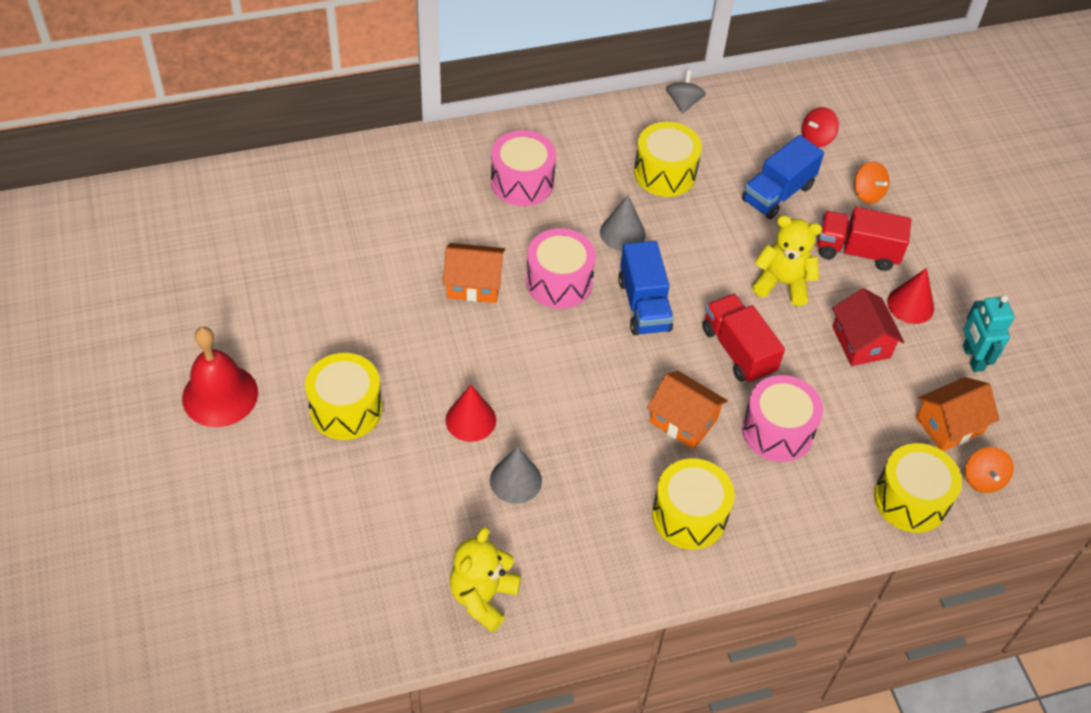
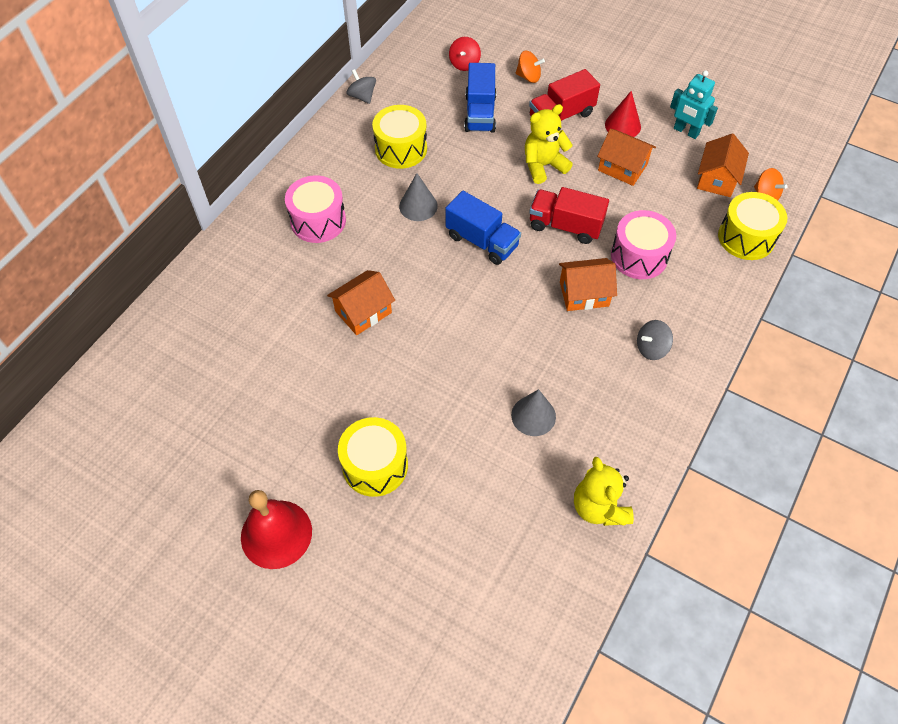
camera: 40 degrees left, 5 degrees up
(470, 420) = (462, 401): red cone -> none
(559, 282) = (415, 267): pink drum -> none
(689, 515) = (651, 348): yellow drum -> grey spinning top
(861, 342) = (622, 167): red house -> orange house

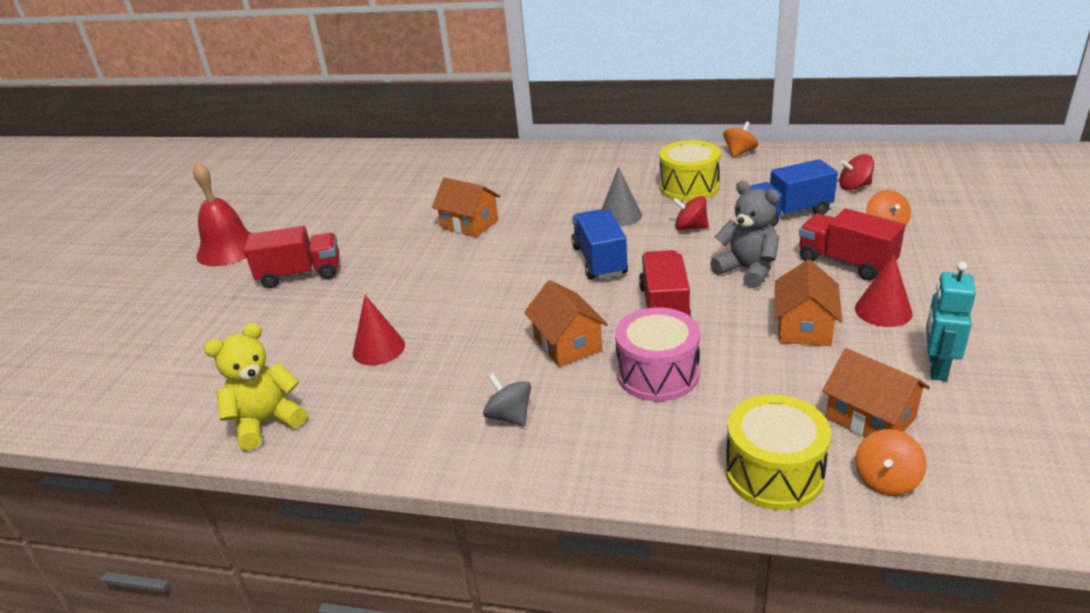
camera: 75 degrees right, 25 degrees down
(318, 221) = (563, 177): pink drum -> none
(362, 96) = (739, 152): grey spinning top -> orange spinning top
(375, 465) = (300, 274): yellow drum -> red truck
(465, 172) = (690, 227): none -> red spinning top
(482, 241) = (599, 260): blue truck -> blue truck turned 150 degrees clockwise
(533, 416) = (378, 348): grey cone -> red cone
(543, 166) = (747, 270): yellow teddy bear -> grey teddy bear
(717, 179) = (870, 418): orange house -> orange house turned 45 degrees clockwise

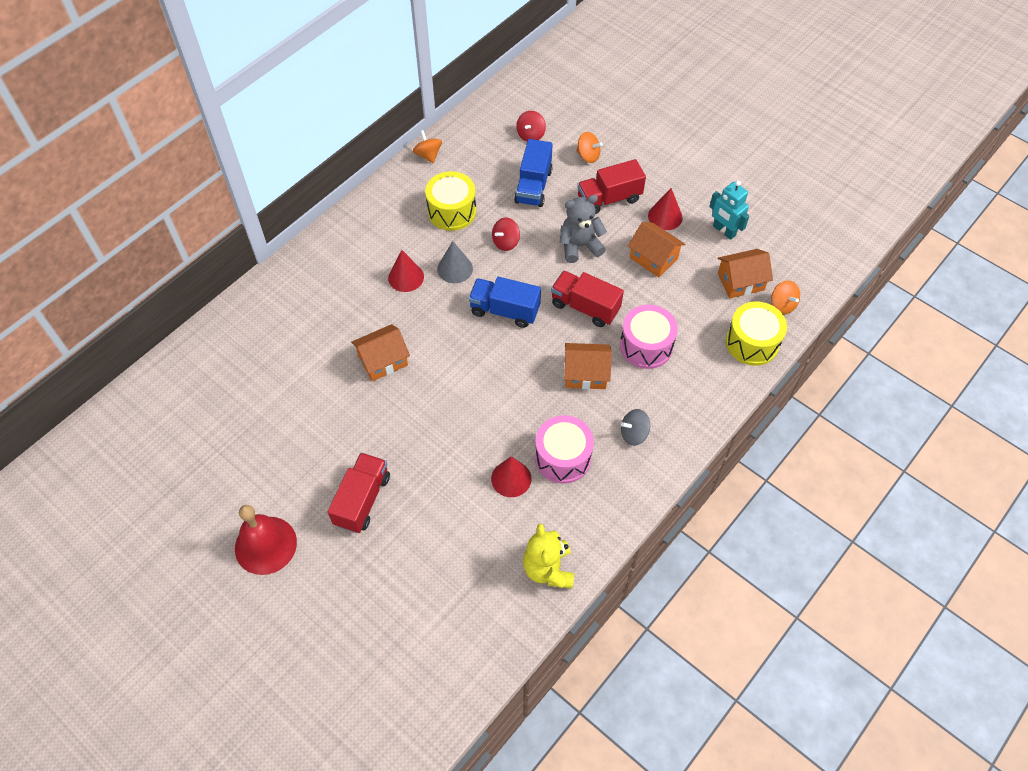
camera: 65 degrees left, 25 degrees up
(432, 373) = (563, 457): none -> pink drum
(579, 197) = (406, 277): none -> red cone

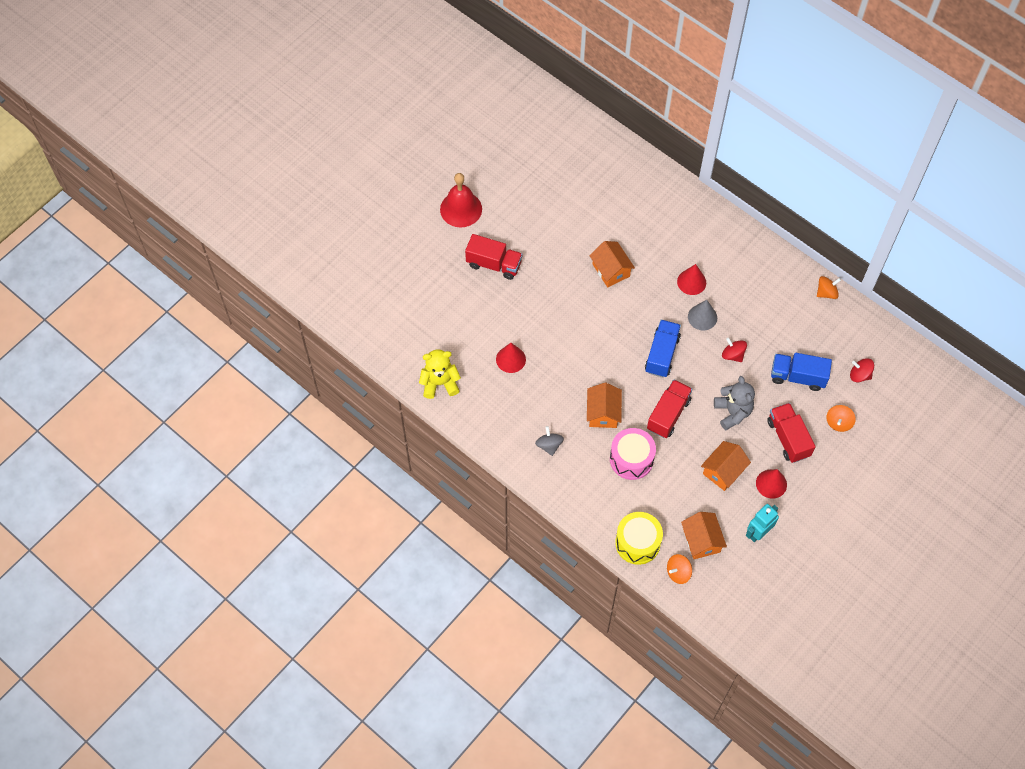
camera: 90 degrees right, 5 degrees up
(452, 211) = (763, 313): yellow drum -> none
(563, 457) = (528, 394): pink drum -> none

